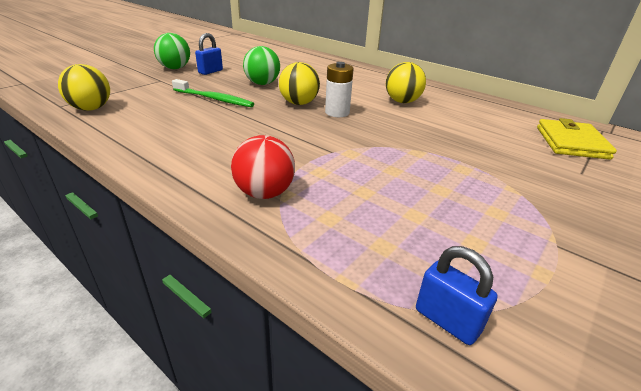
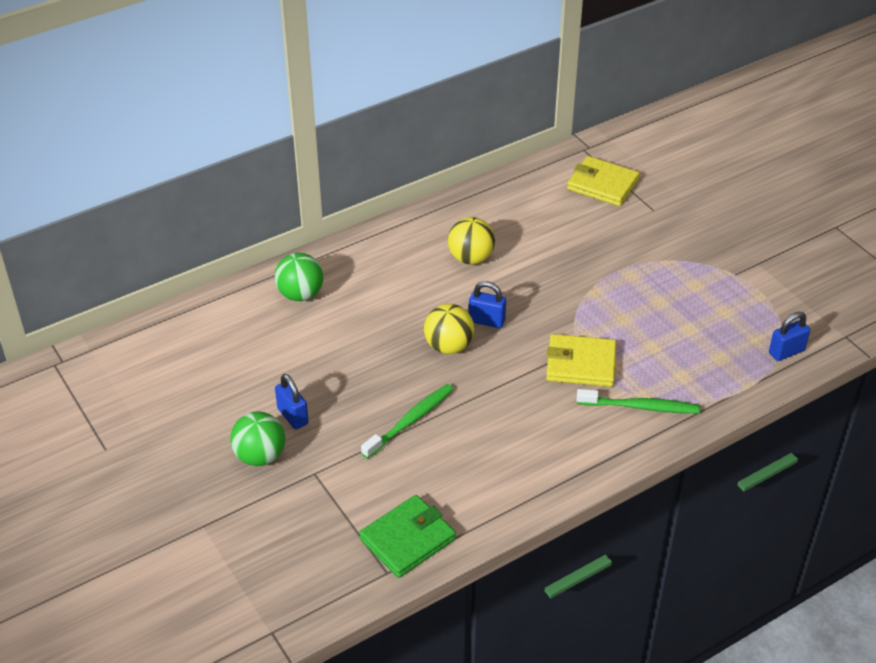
camera: 70 degrees left, 10 degrees up
(91, 108) = (407, 539): yellow ball -> green wallet
(262, 83) = (366, 368): green ball -> green ball (300, 294)
(264, 193) = (640, 407): red ball -> green toothbrush
(311, 154) = (580, 364): none -> yellow wallet
(337, 112) = (486, 321): white battery -> blue padlock

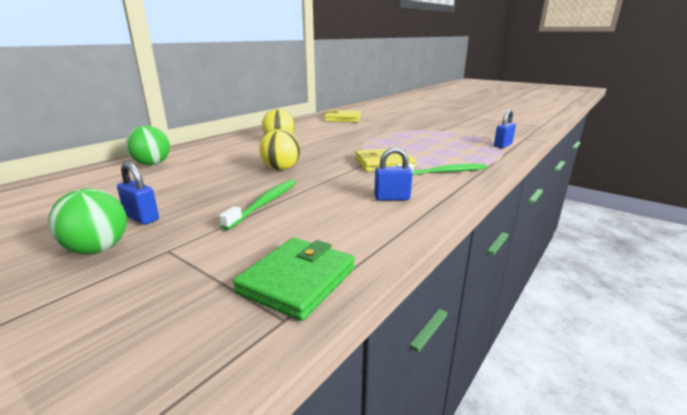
camera: 20 degrees left, 20 degrees down
(486, 321) = (304, 157): blue padlock -> blue padlock (392, 198)

